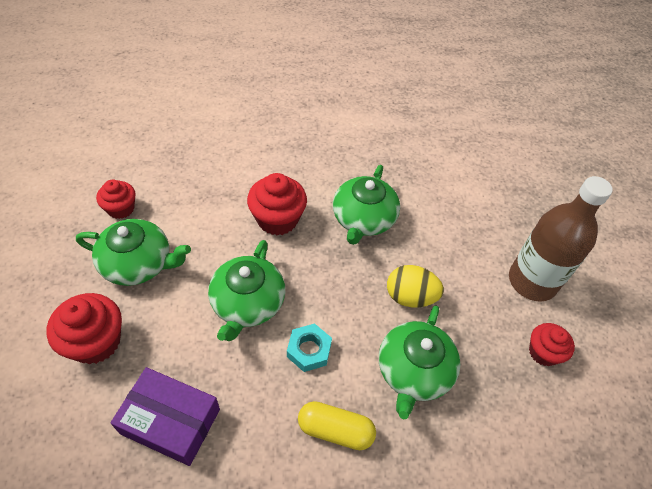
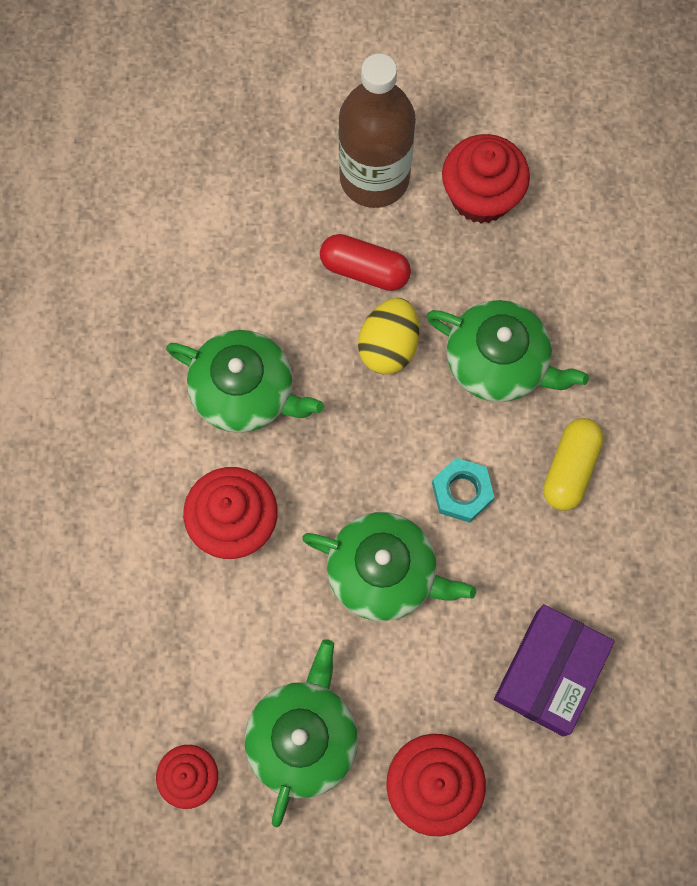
camera: 80 degrees left, 20 degrees up
(462, 279) = (365, 269): none -> red capsule
(543, 352) = (481, 196): red cupcake -> red cupcake, size x1.57

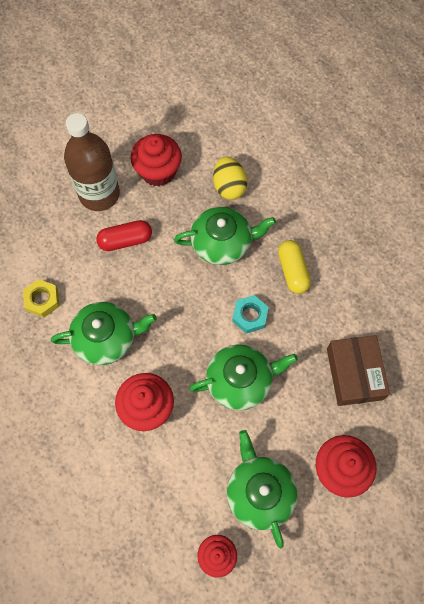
camera: 35 degrees left, 5 degrees down
(196, 282) = (42, 300): none -> yellow nut
(388, 346) = (163, 269): yellow egg -> yellow egg (229, 187)
(550, 672) = (354, 373): purple box -> brown box

